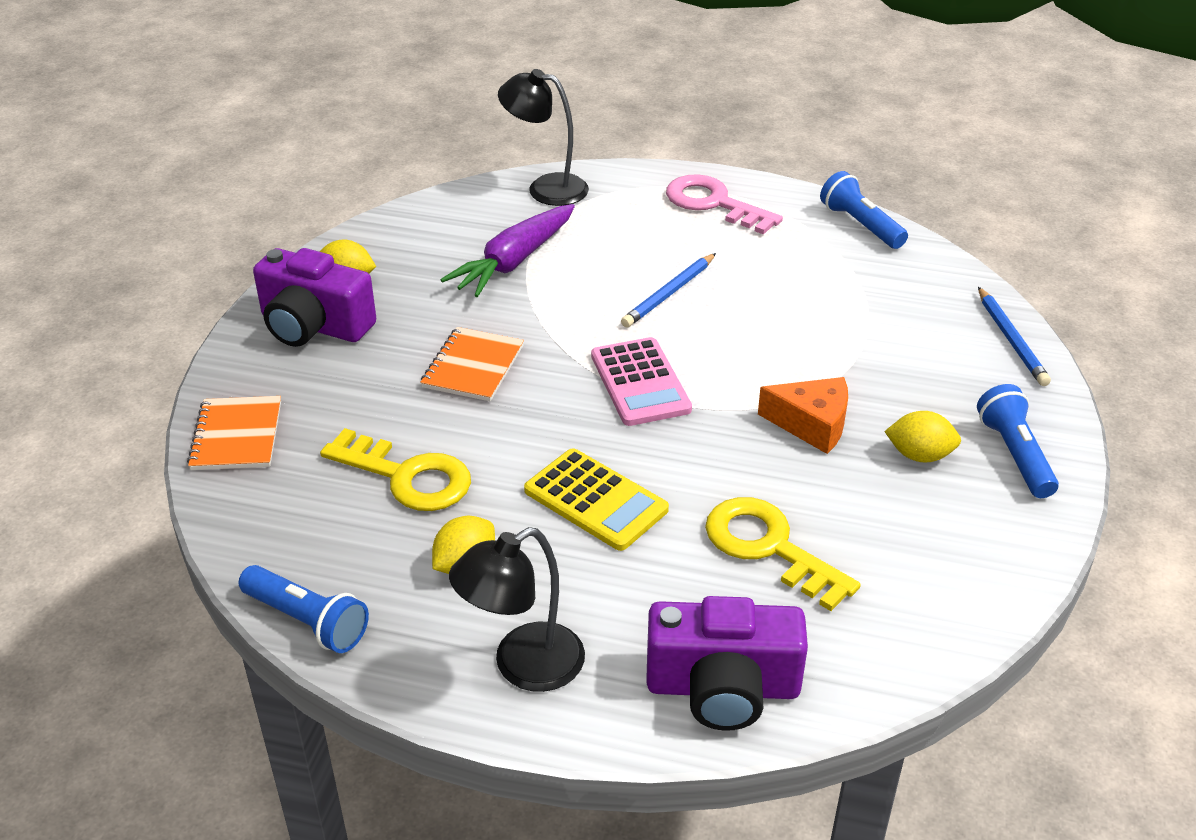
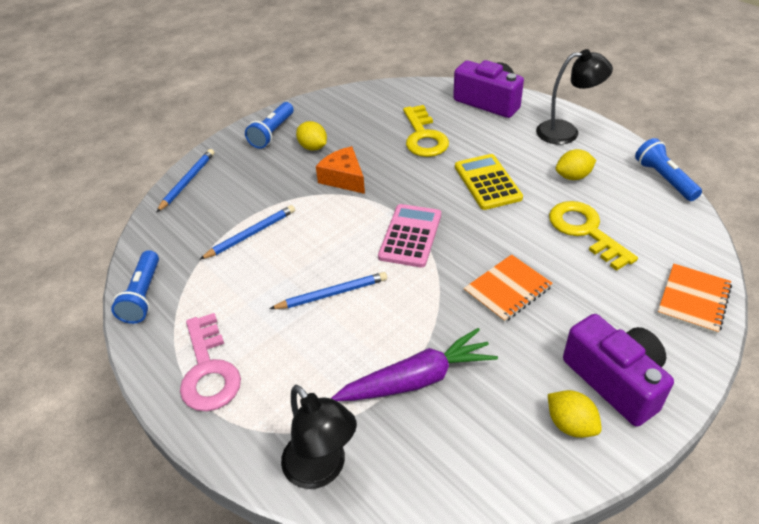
camera: 145 degrees left, 5 degrees up
(836, 313) = (251, 234): none -> blue pencil

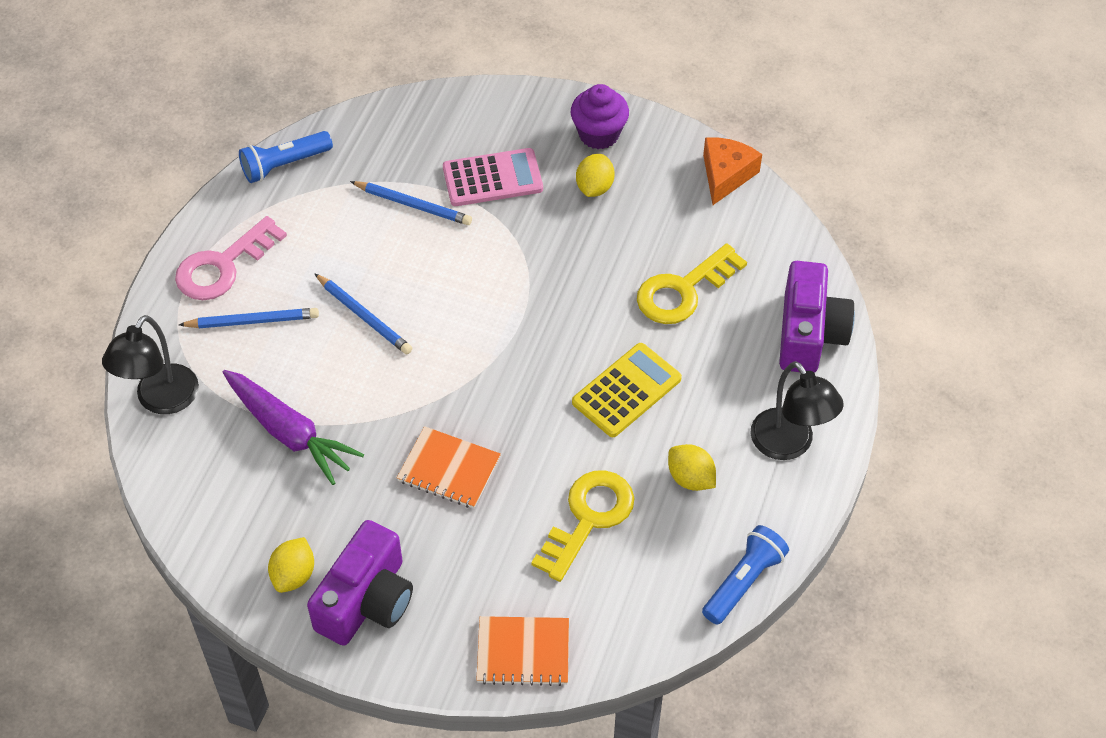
camera: 60 degrees right, 10 degrees up
(187, 181) = (465, 104): blue pencil -> blue pencil (252, 321)
(272, 133) = (599, 134): blue flashlight -> purple cupcake
(344, 178) = (552, 244): orange cheese -> orange cheese (726, 175)
(410, 236) = (487, 349): pink calculator -> pink calculator (492, 178)

